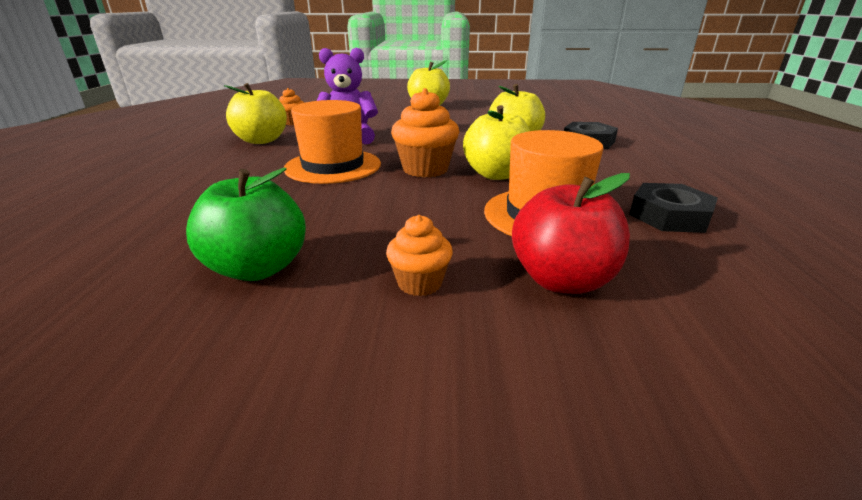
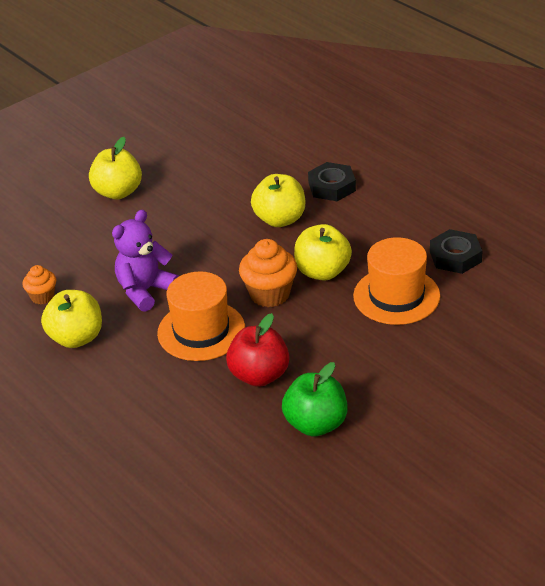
camera: 40 degrees left, 10 degrees up
(419, 283) = (398, 381): orange cupcake -> none
(562, 280) = (451, 338): red apple -> red apple (259, 375)

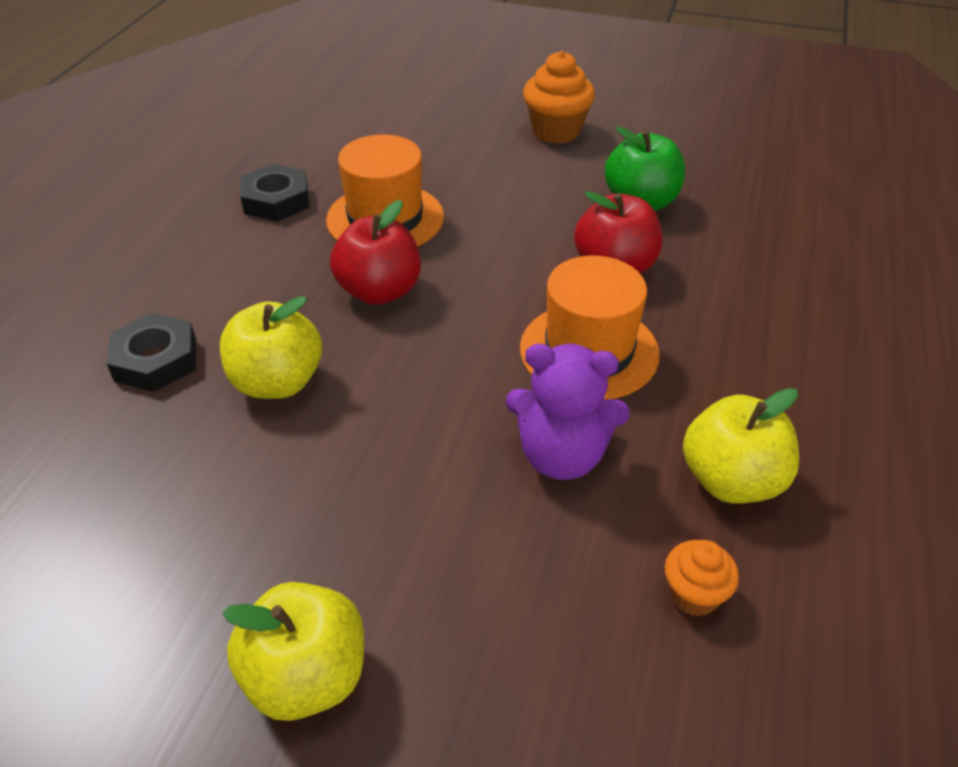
camera: 125 degrees left, 5 degrees up
(269, 294) = (462, 319): orange cupcake -> orange cupcake (556, 131)
(322, 272) = (379, 291): yellow apple -> red apple

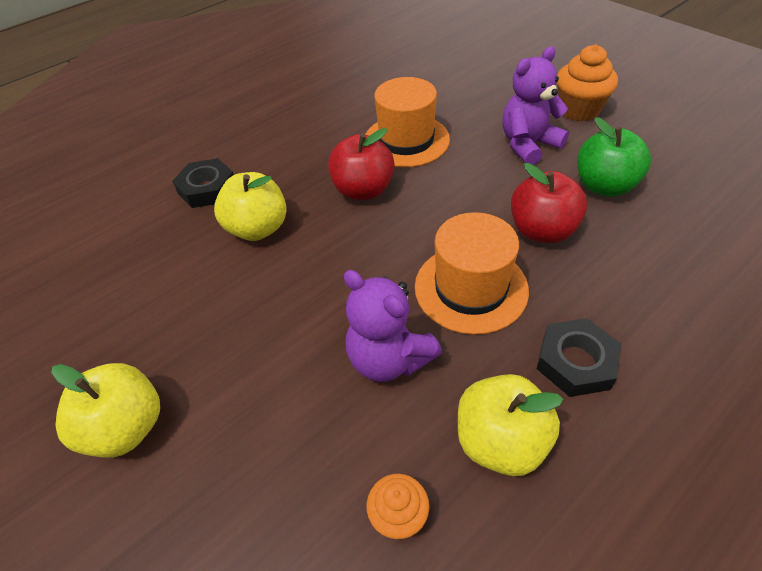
camera: 35 degrees right, 5 degrees up
(276, 200) = (349, 108): black nut -> black nut (575, 362)
(531, 183) = (528, 145): none -> purple teddy bear

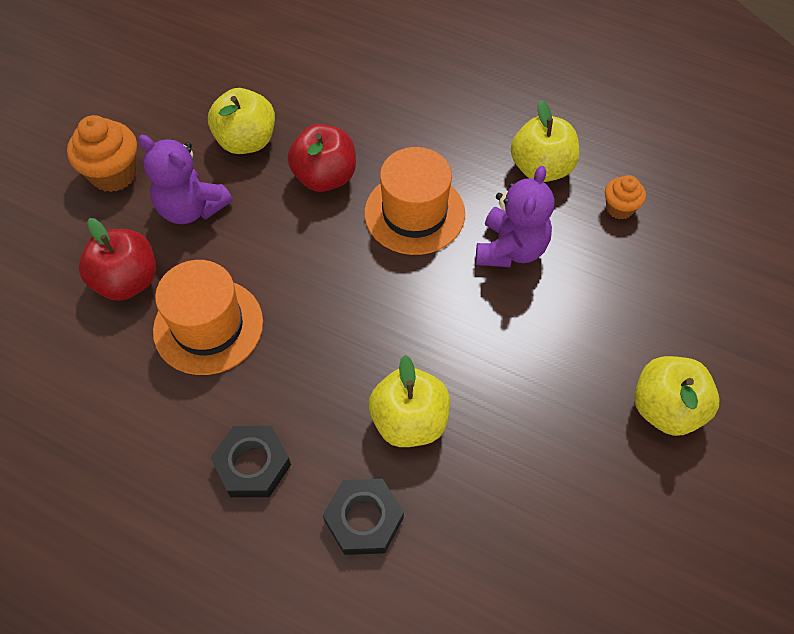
camera: 115 degrees left, 10 degrees up
(363, 190) = (313, 340): red apple -> red apple (127, 281)
(575, 362) = (458, 138): black nut -> black nut (252, 464)
(604, 186) = (246, 141): green apple -> yellow apple

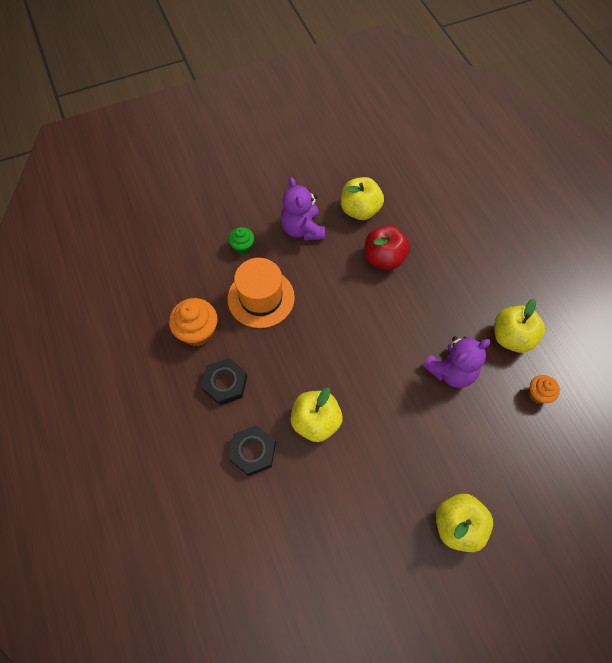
camera: 40 degrees right, 5 degrees up
(114, 174) = (280, 184): orange cupcake -> orange cupcake (198, 332)
(127, 281) = (242, 247): red apple -> green cupcake
(414, 213) = (415, 312): orange hat -> none

